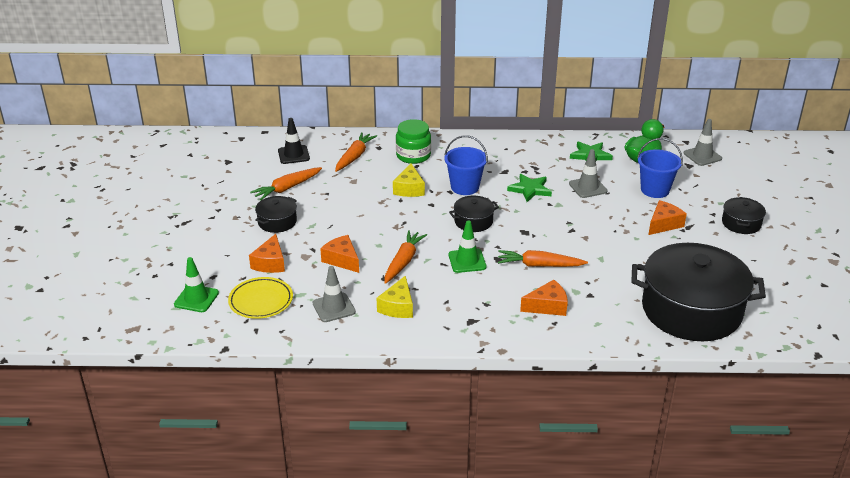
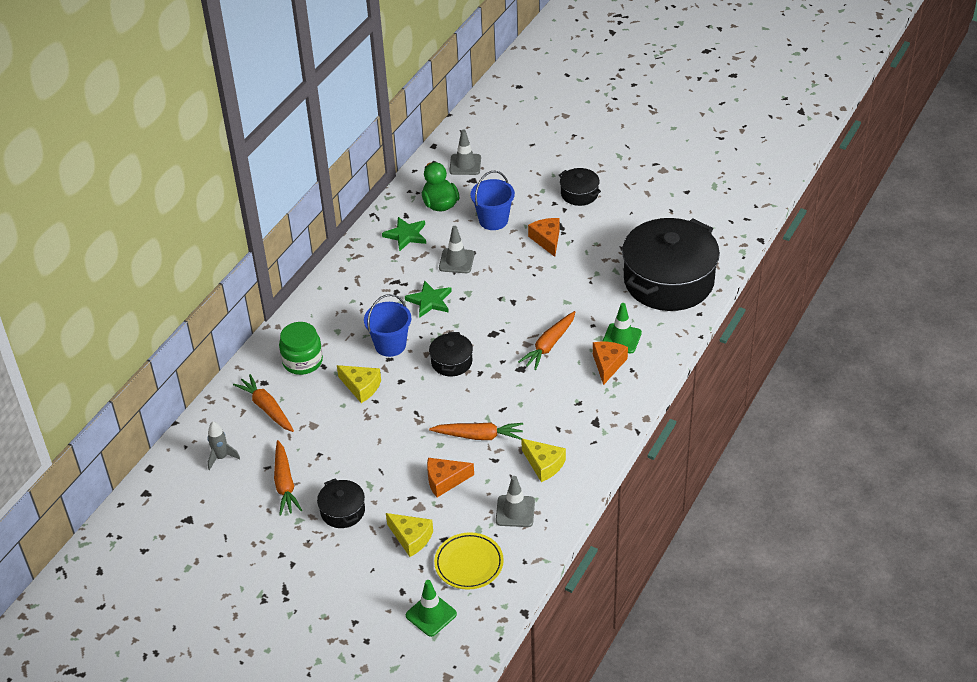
camera: 60 degrees left, 10 degrees up
(270, 263) = (411, 538): orange cheese -> yellow cheese
(293, 155) = (221, 457): black traffic cone -> grey rocket
(403, 261) = (479, 436): orange carrot -> orange carrot turned 135 degrees clockwise
(467, 261) = (509, 391): green traffic cone -> green traffic cone (621, 338)

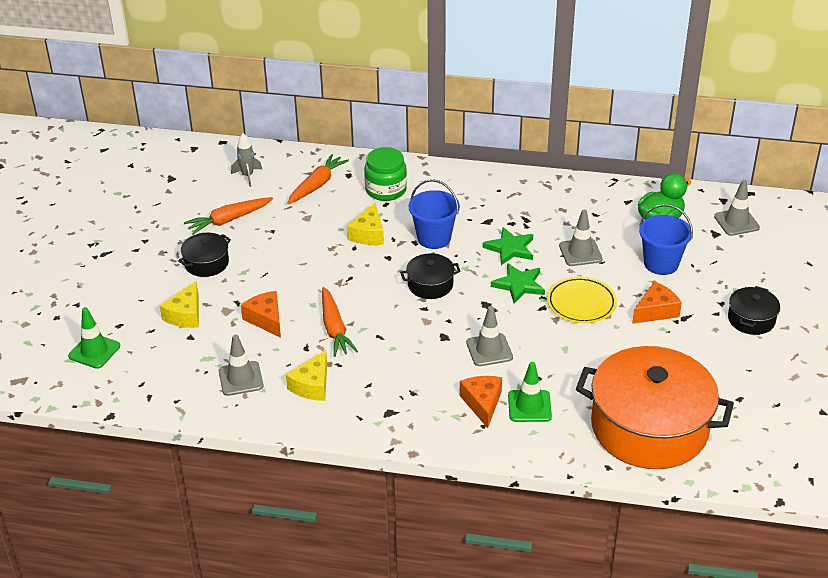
camera: 70 degrees right, 5 degrees down
(406, 235) = (598, 209): green star -> green star (519, 285)
(469, 563) = (163, 361): yellow plate -> yellow plate (581, 303)
(549, 345) = (489, 350): orange carrot -> grey traffic cone
(608, 364) = (482, 403): orange cheese -> orange cheese turned 90 degrees counterclockwise
(668, 281) = (649, 427): black pot -> orange pot

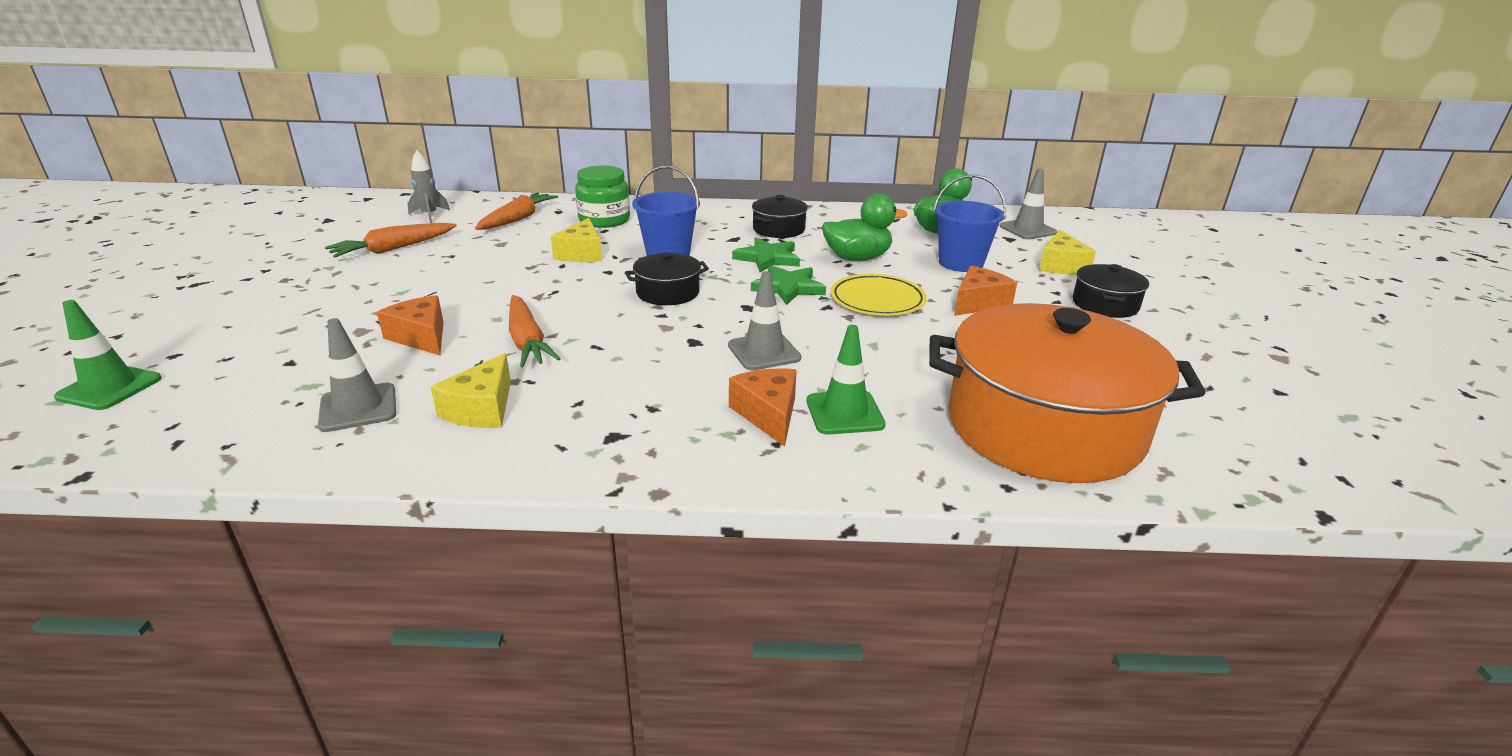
camera: 10 degrees left, 10 degrees down
(185, 315) = (293, 338): yellow cheese -> yellow cheese (1061, 265)
(206, 263) = (347, 286): black pot -> black pot (779, 229)
(580, 252) = (857, 258): grey traffic cone -> green duck

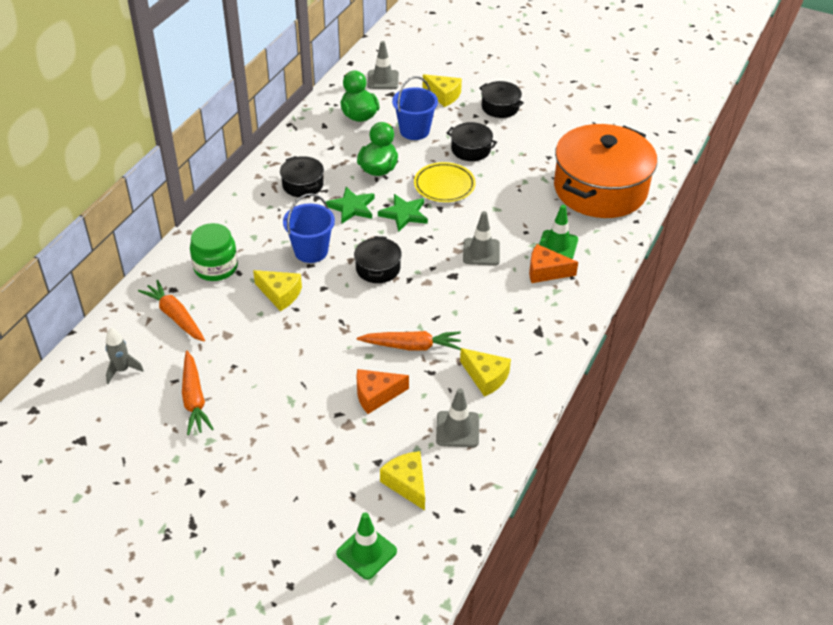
camera: 65 degrees left, 15 degrees up
(242, 391) = (407, 483): none -> yellow cheese
(978, 303) = (471, 149): orange cheese -> black pot

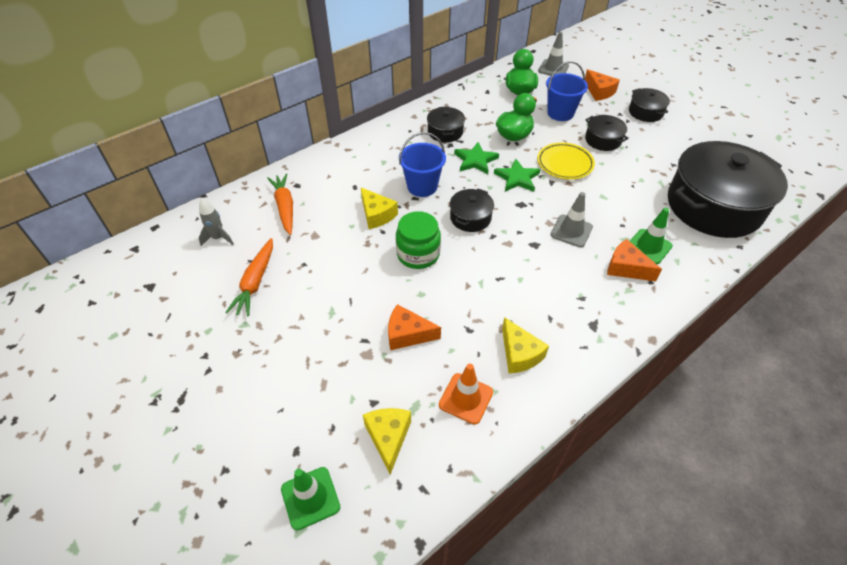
camera: 25 degrees right, 5 degrees up
(216, 267) = (339, 177): green jar -> green jar (418, 254)
(412, 346) = (464, 298): orange carrot -> none
(443, 95) = (599, 92): yellow cheese -> orange cheese
(457, 429) = (466, 398): grey traffic cone -> orange traffic cone
(600, 189) = (713, 206): orange pot -> black pot

